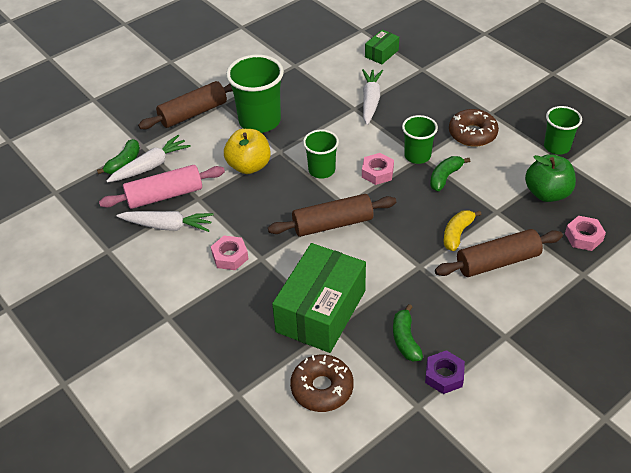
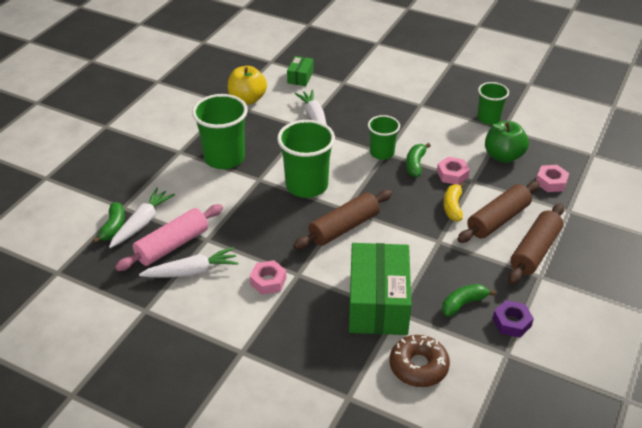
camera: 25 degrees left, 5 degrees down
(193, 113) = (156, 166): brown rolling pin -> brown rolling pin (534, 251)
(249, 166) = (238, 199): yellow apple -> yellow apple (247, 99)
(321, 170) = (306, 185): green cup -> green cup, size x1.67
(377, 172) = (356, 175): pink nut -> pink nut (452, 174)
(405, 339) = (463, 304): green banana -> green banana turned 90 degrees clockwise
(472, 134) = (416, 124): brown donut -> none

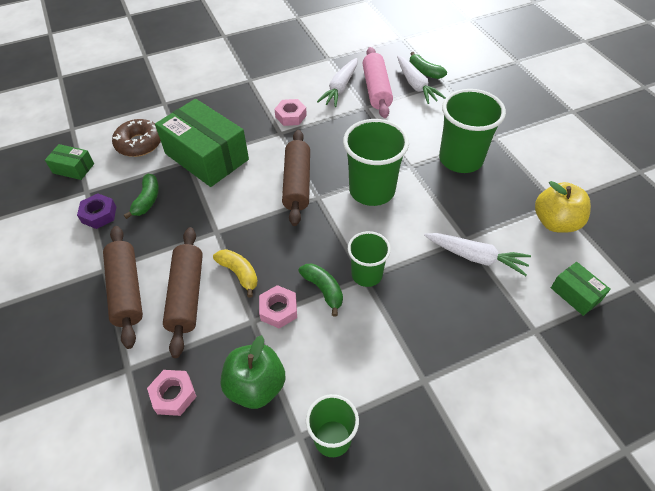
camera: 130 degrees right, 10 degrees up
(500, 390) = (73, 168): none -> green box

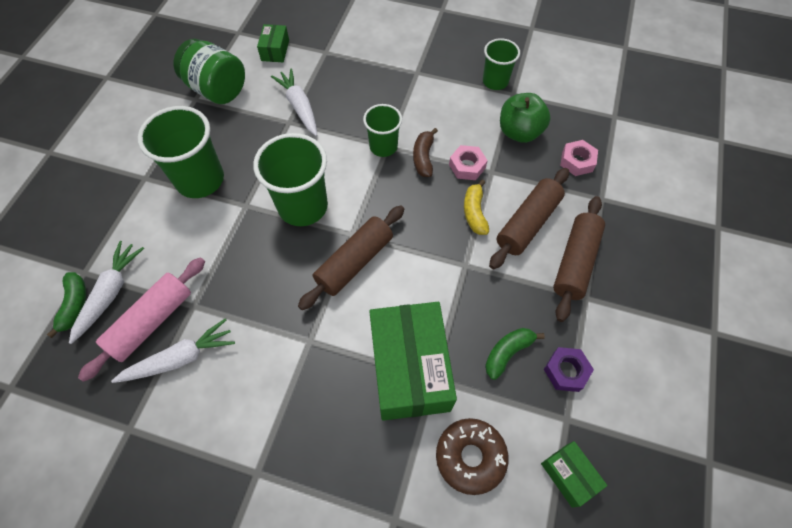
camera: 140 degrees left, 10 degrees up
(291, 116) = (275, 357): pink nut -> none
(323, 290) = (423, 158): green banana -> brown banana
(555, 222) = (217, 90): yellow apple -> green jar

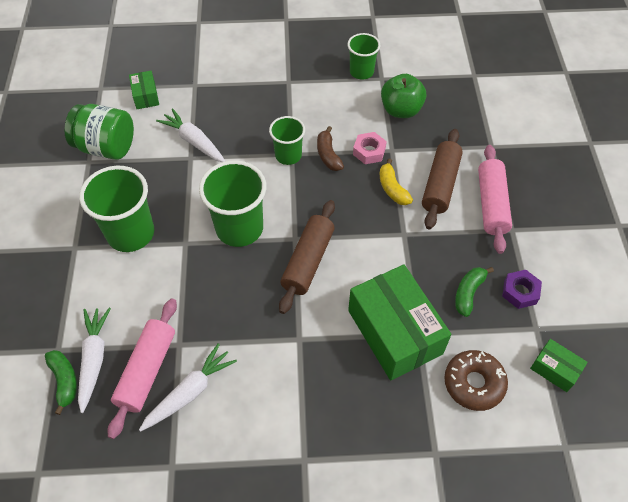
camera: 20 degrees left, 5 degrees down
(574, 262) = (491, 204): brown rolling pin -> pink rolling pin
(577, 161) = (459, 121): pink nut -> none

